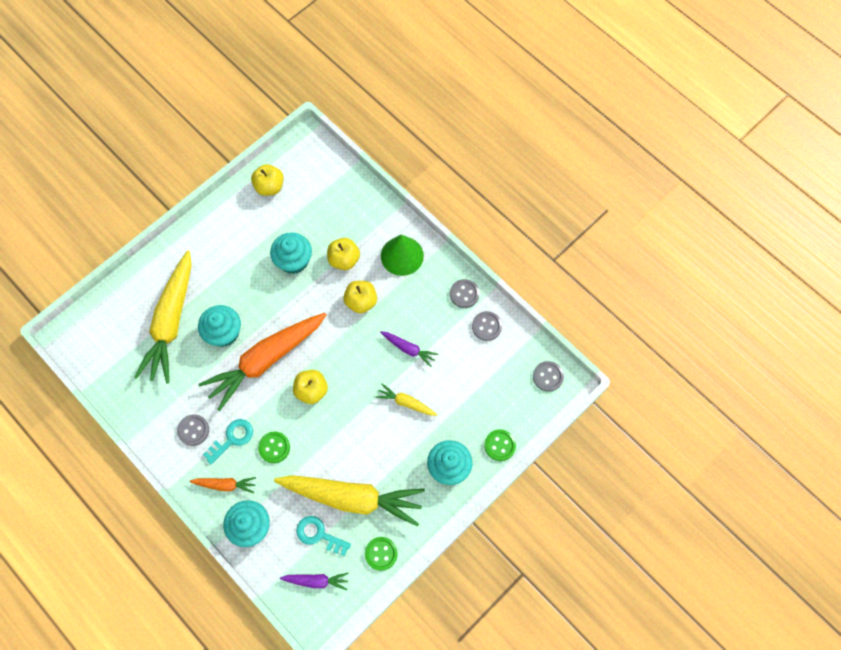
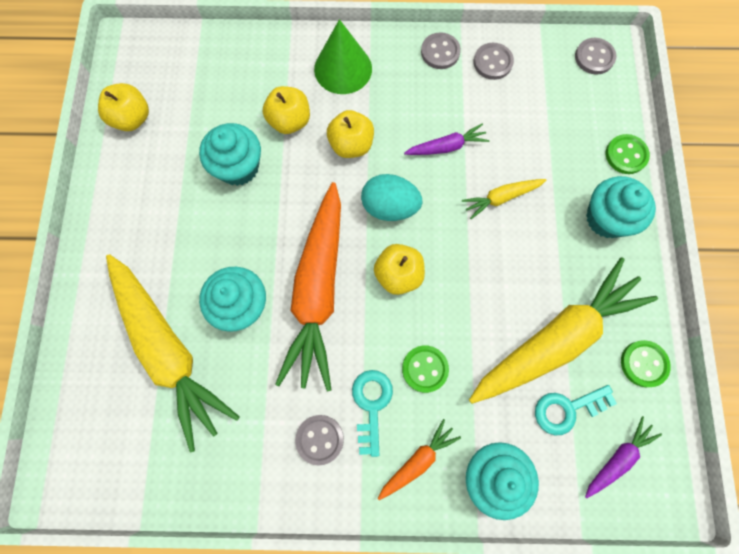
camera: 45 degrees left, 5 degrees up
(345, 352) = (390, 207): none -> turquoise egg

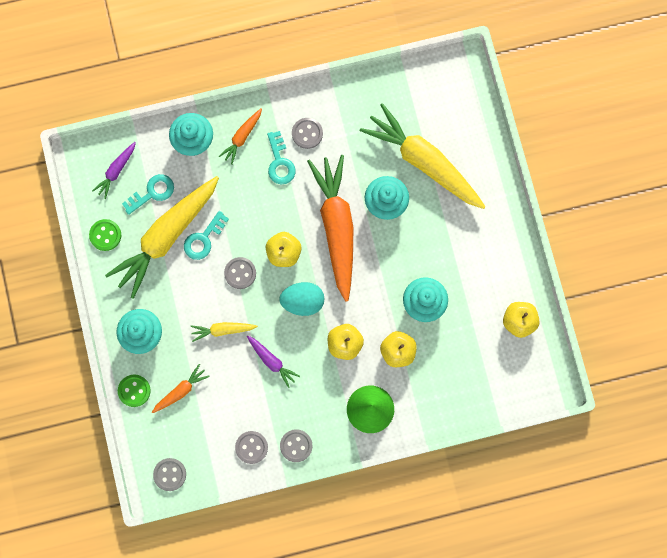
camera: 165 degrees right, 5 degrees up
(425, 369) = (250, 194): green button -> none
(446, 147) = (272, 361): purple carrot -> purple carrot turned 105 degrees counterclockwise
(463, 263) = (240, 273): none -> grey button
(501, 198) = (222, 330): yellow carrot -> yellow carrot turned 150 degrees counterclockwise
(504, 322) = (203, 239): none -> turquoise key
(567, 141) = (181, 391): none -> orange carrot

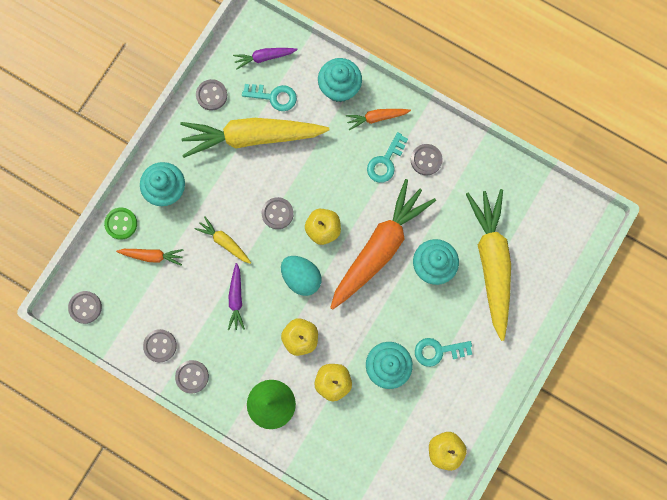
camera: 45 degrees right, 0 degrees up
(105, 235) = (211, 95): green button -> grey button
(203, 239) = (276, 164): turquoise key -> turquoise key (438, 351)

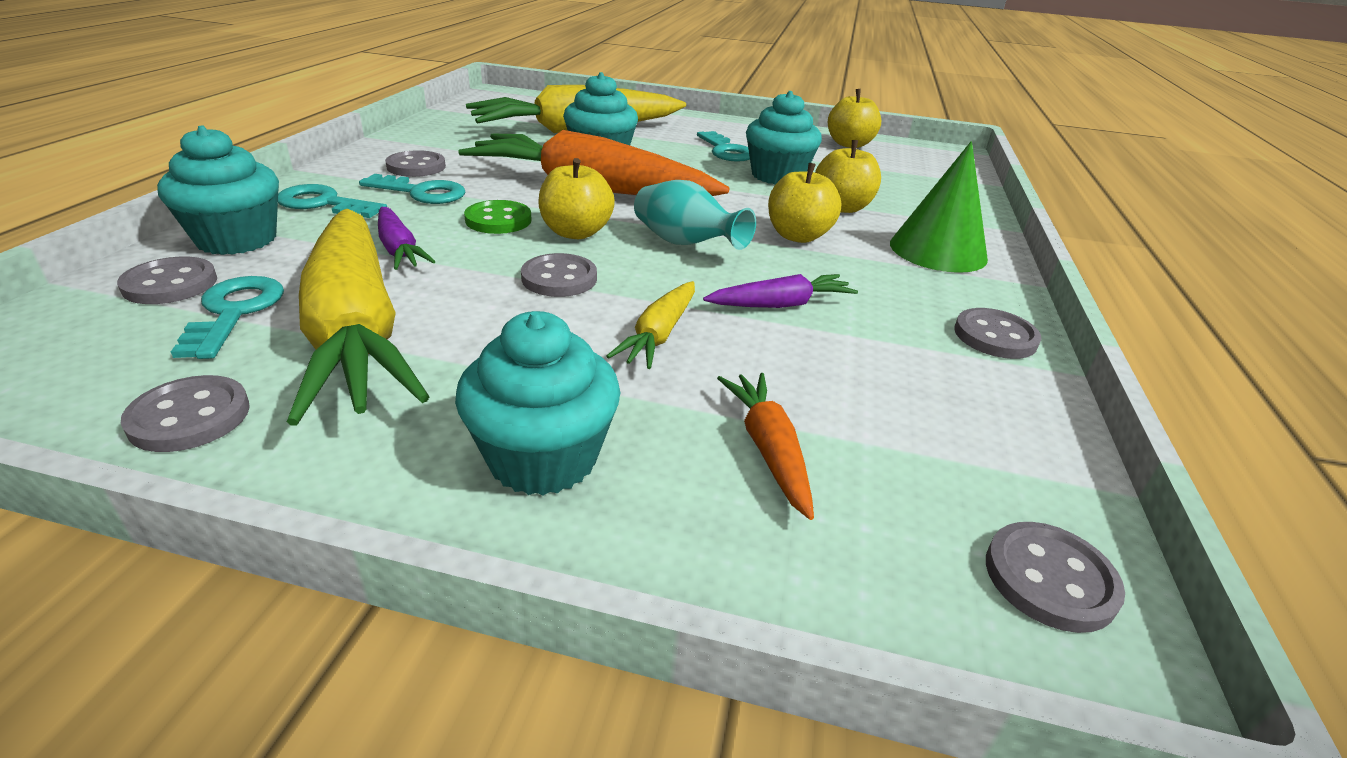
camera: 110 degrees left, 45 degrees down
(121, 223) = (704, 549): green button -> green button (498, 220)
(160, 346) = (985, 392): grey button -> grey button (170, 284)
(264, 58) = (90, 339): purple carrot -> purple carrot (399, 249)
(301, 277) = (685, 244): turquoise egg -> turquoise vase
(376, 118) = (324, 203): orange carrot -> turquoise key

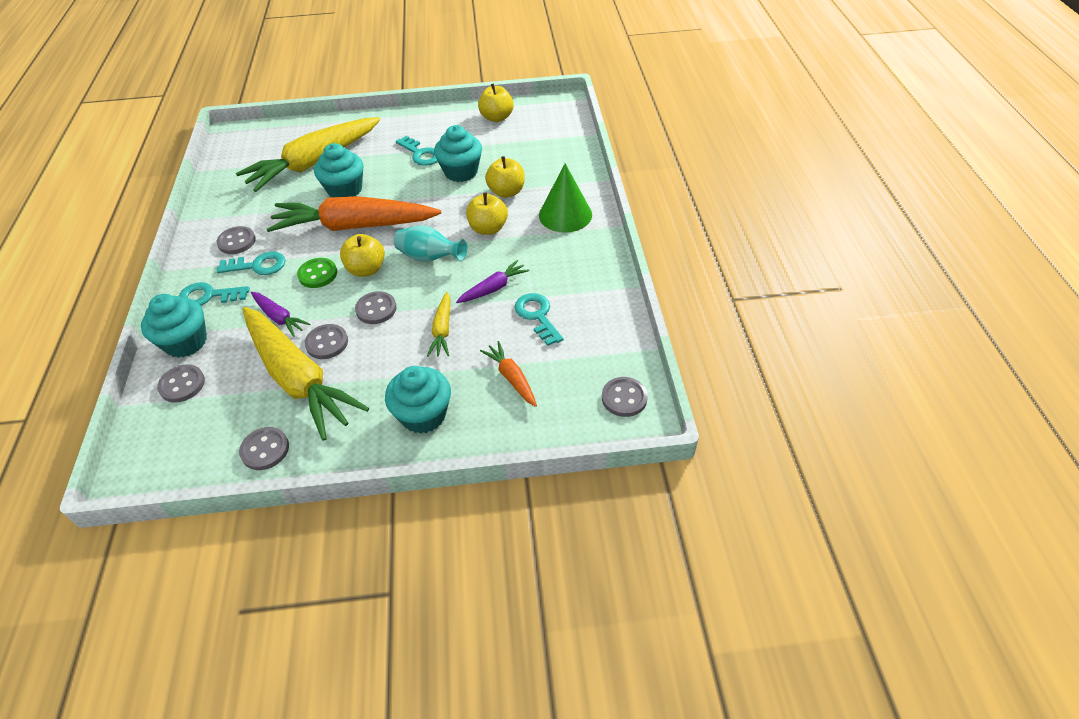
camera: 15 degrees left, 15 degrees up
(234, 312) = (231, 390): turquoise key -> turquoise key (537, 316)
(995, 336) = (599, 274): grey button -> grey button (327, 343)

